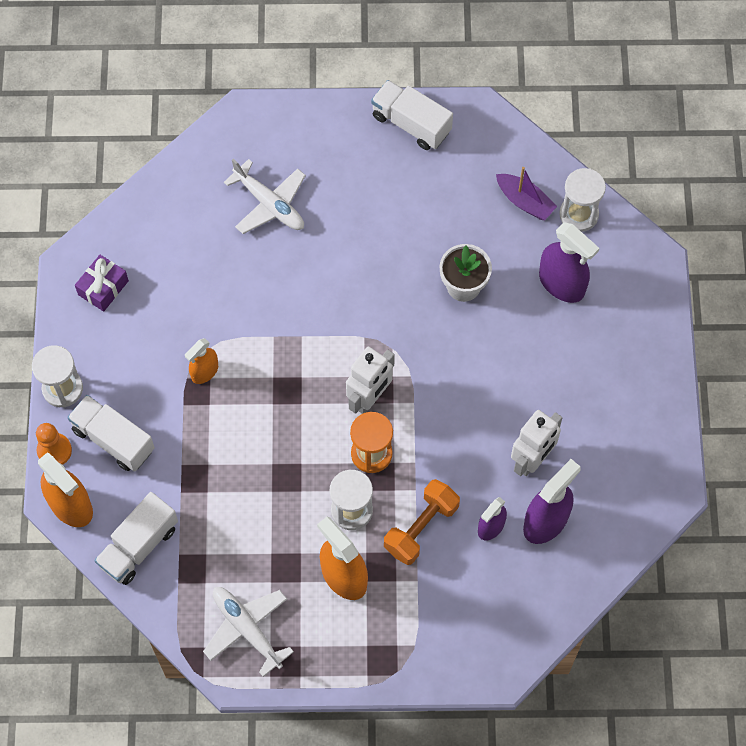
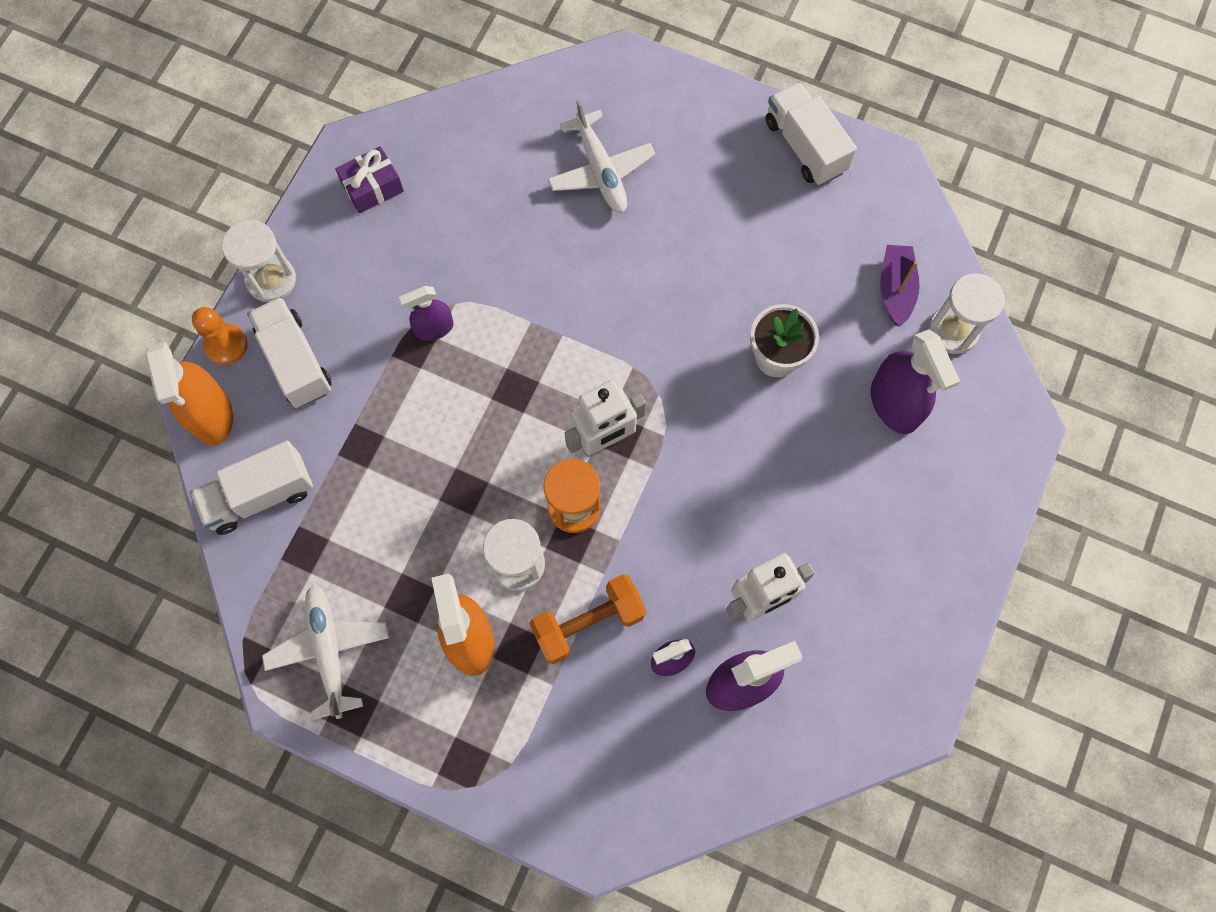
camera: 25 degrees right, 5 degrees up
(204, 371) = (434, 328): orange spray bottle -> purple spray bottle
(525, 201) = (895, 289): purple boat -> purple boat turned 150 degrees counterclockwise

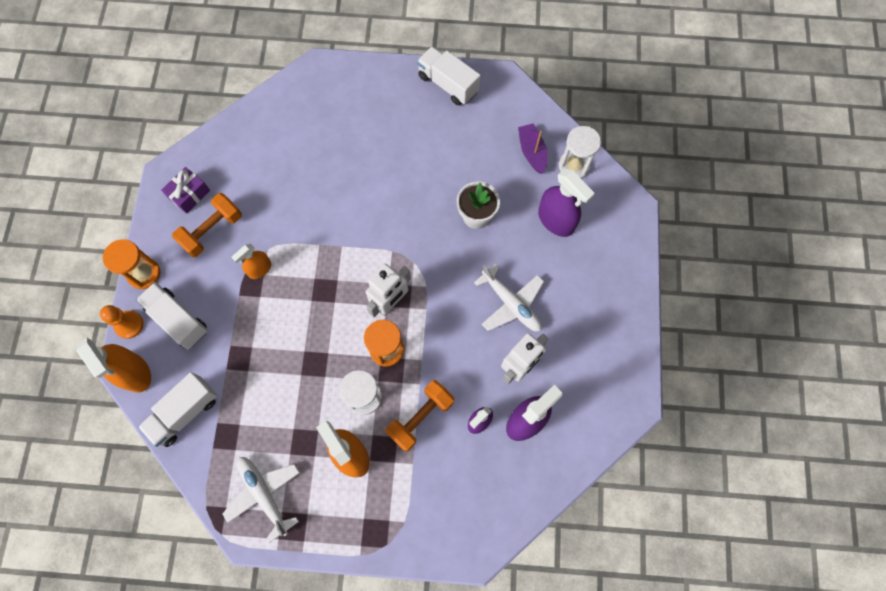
camera: 20 degrees left, 0 degrees up
(271, 280) = (144, 273): white hourglass -> orange hourglass
(386, 251) = (212, 231): none -> orange dumbbell
(434, 328) = (260, 269): purple spray bottle -> orange spray bottle
(601, 171) = (329, 138): white plane -> white plane (511, 303)

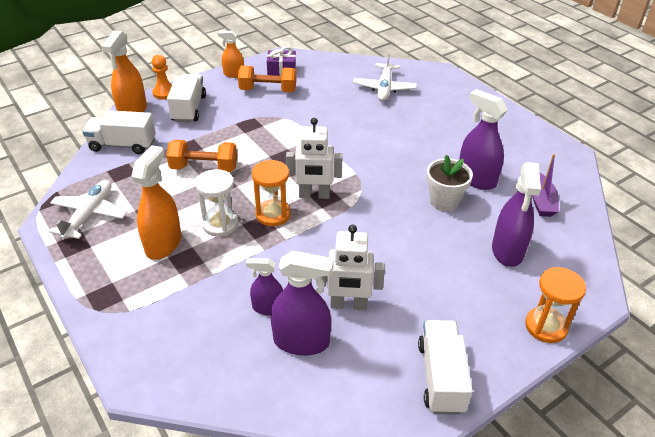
camera: 50 degrees right, 30 degrees down
(144, 273) = (206, 81): orange hourglass -> orange hourglass (546, 326)
(260, 269) = (265, 122): orange spray bottle -> orange spray bottle (234, 74)
(421, 417) = (235, 267): orange dumbbell -> orange dumbbell (204, 168)
(448, 84) = (521, 129): white truck -> white truck (441, 377)
(472, 171) = (476, 179): none -> purple spray bottle
(511, 303) = (398, 266): white plane -> white plane (384, 88)
(532, 152) = (541, 202): purple boat -> purple boat turned 150 degrees clockwise
(574, 166) = (570, 234): white hourglass -> none

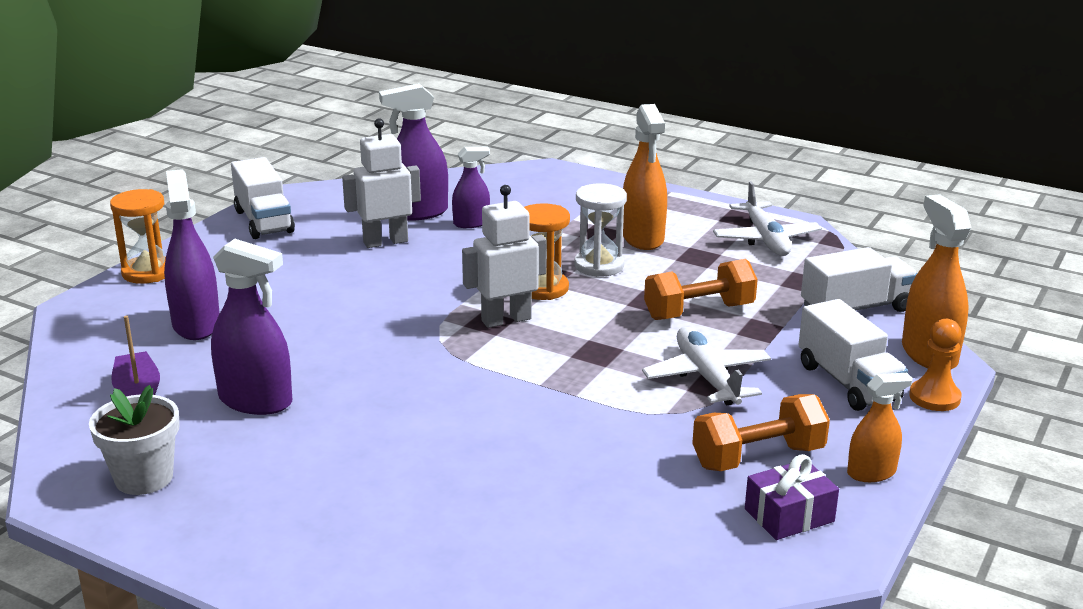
camera: 155 degrees right, 15 degrees down
(384, 88) = (518, 536): white plane -> white plane (707, 377)
(444, 201) = (303, 357): white flower pot -> white flower pot (144, 478)

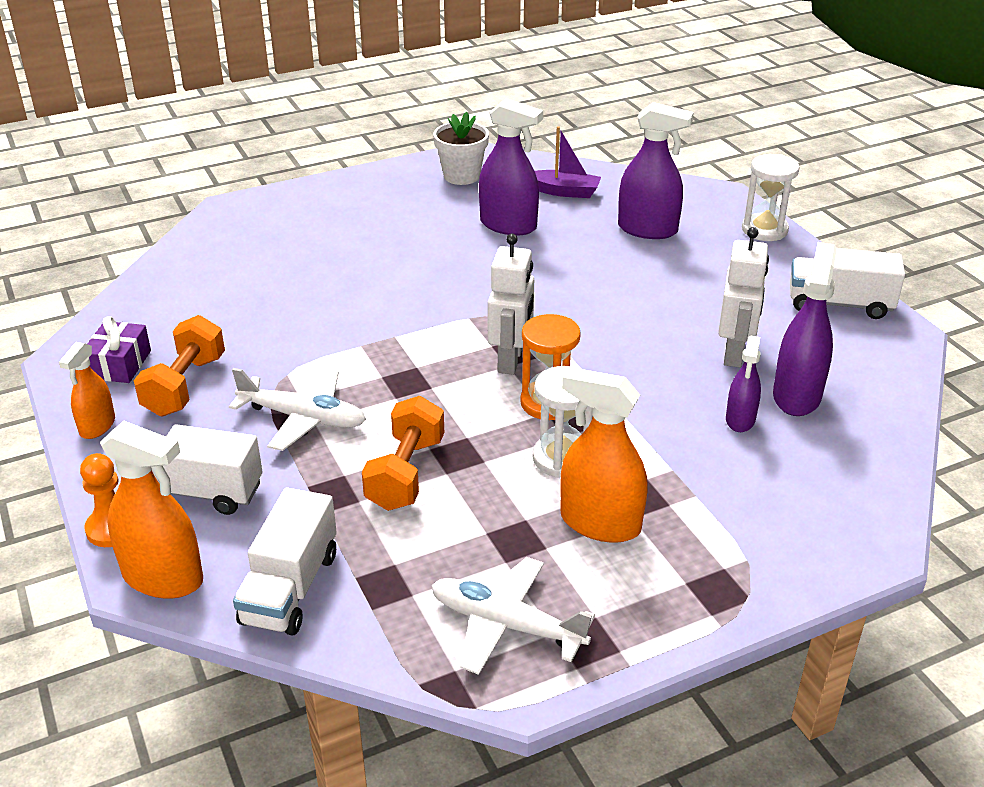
camera: 125 degrees right, 10 degrees up
(148, 272) = (764, 230): orange hourglass -> white hourglass
(255, 401) = (508, 225): purple spray bottle -> purple spray bottle turned 120 degrees counterclockwise

